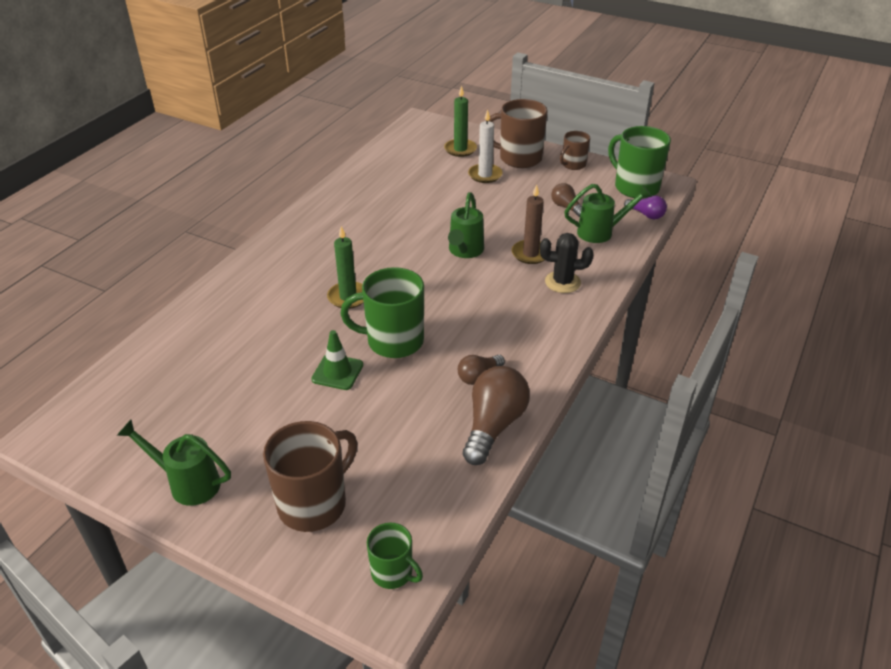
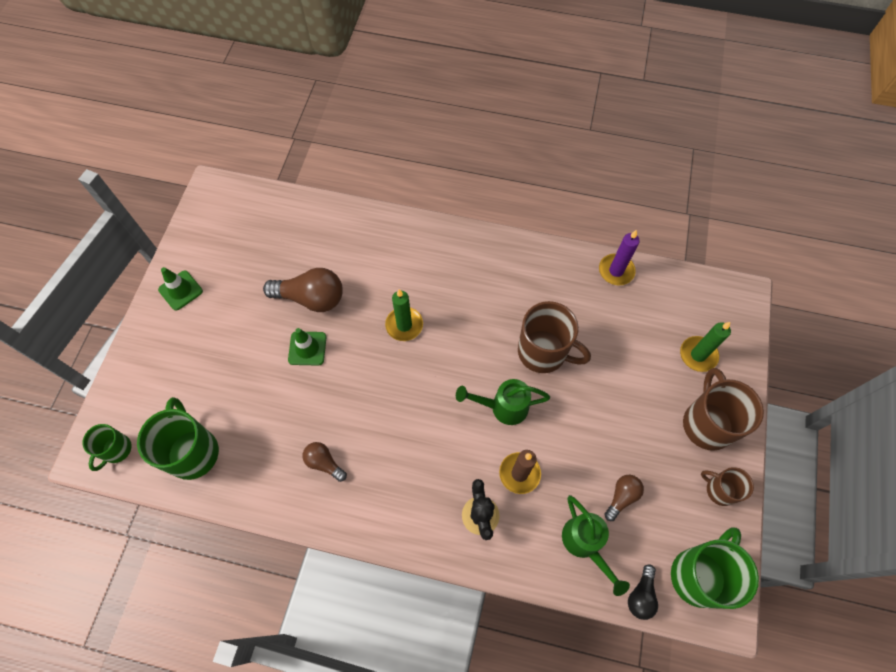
camera: 75 degrees right, 25 degrees up
(187, 483) = (180, 290): green watering can -> green traffic cone
(314, 504) = (171, 378): brown mug -> brown mug (543, 352)
(363, 169) = (616, 271): none -> purple candle
(393, 341) = (354, 380): green mug -> green mug (193, 452)
(485, 175) = (654, 394): white candle -> none
(493, 425) = (267, 489): brown light bulb -> brown light bulb (311, 298)
(646, 215) = (641, 595): purple light bulb -> black light bulb

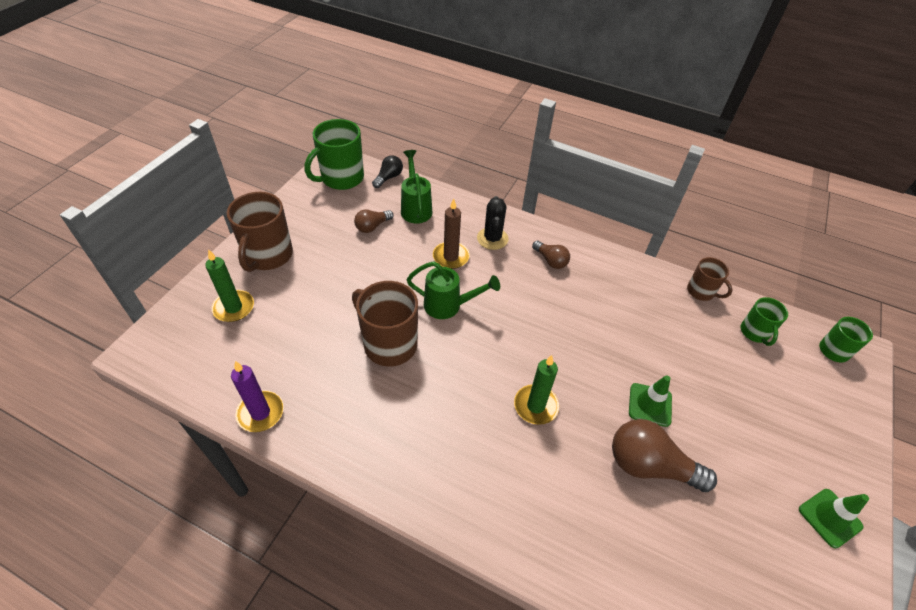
camera: 170 degrees left, 15 degrees down
(193, 452) = (754, 332): green mug -> green mug, size x0.57
(324, 463) = (625, 299): brown light bulb -> brown light bulb (550, 260)
(720, 490) = (291, 215): brown mug -> brown mug (701, 291)

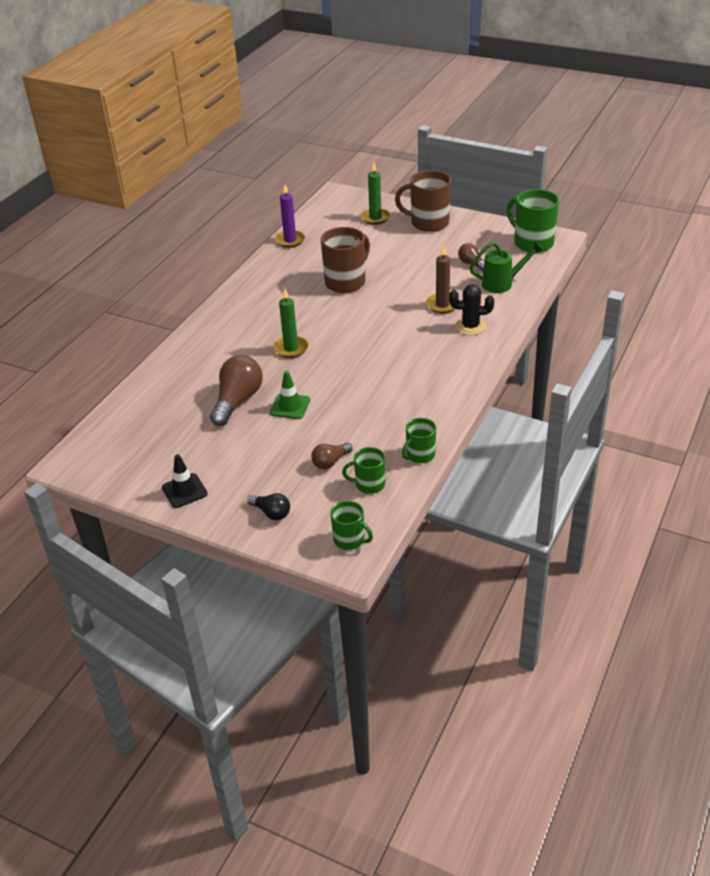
camera: 95 degrees right, 10 degrees down
(388, 177) = (541, 266): black light bulb -> black light bulb (271, 513)
(449, 306) = (386, 306): green watering can -> none
(550, 260) = (447, 360): brown light bulb -> brown light bulb (330, 462)
(701, 291) = (420, 455): brown mug -> green mug
(830, 518) = (184, 491): green traffic cone -> black traffic cone

